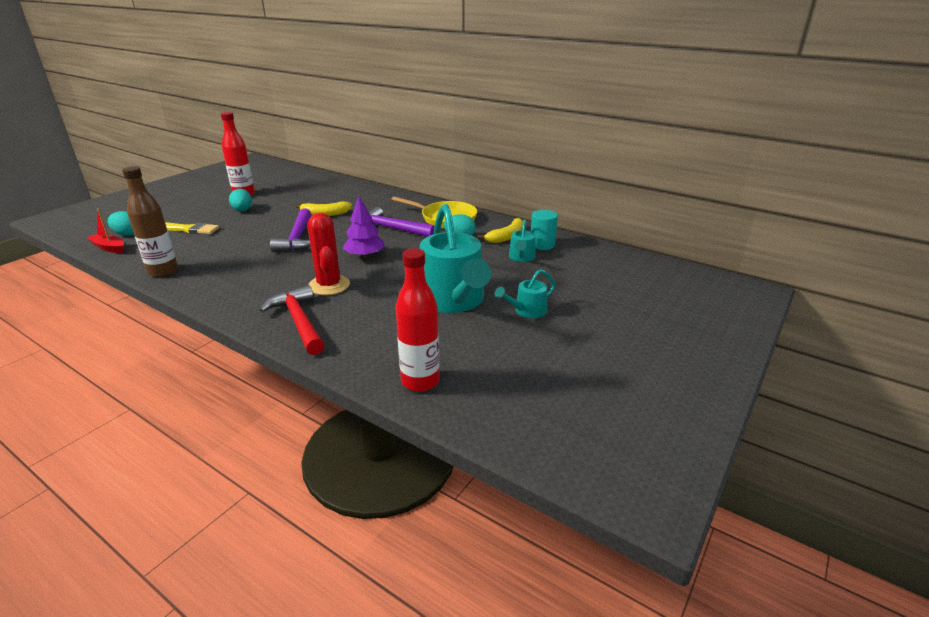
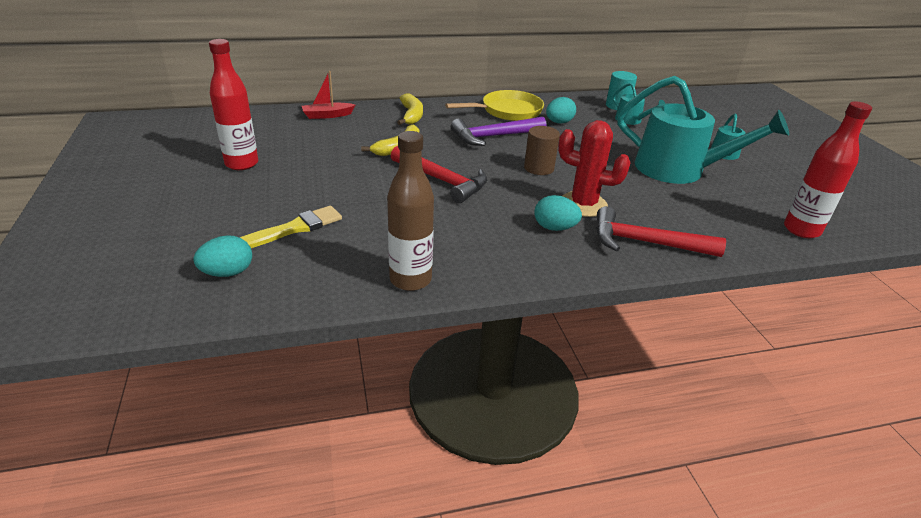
camera: 50 degrees left, 5 degrees up
(109, 248) = (255, 299): red boat -> red boat (327, 115)
(243, 210) = (298, 180): turquoise egg -> turquoise egg (554, 228)
(298, 238) = (442, 180): purple hammer -> red hammer
(365, 256) = (539, 168): purple tree -> brown cylinder
(506, 237) = (584, 109): yellow banana -> yellow banana (411, 115)

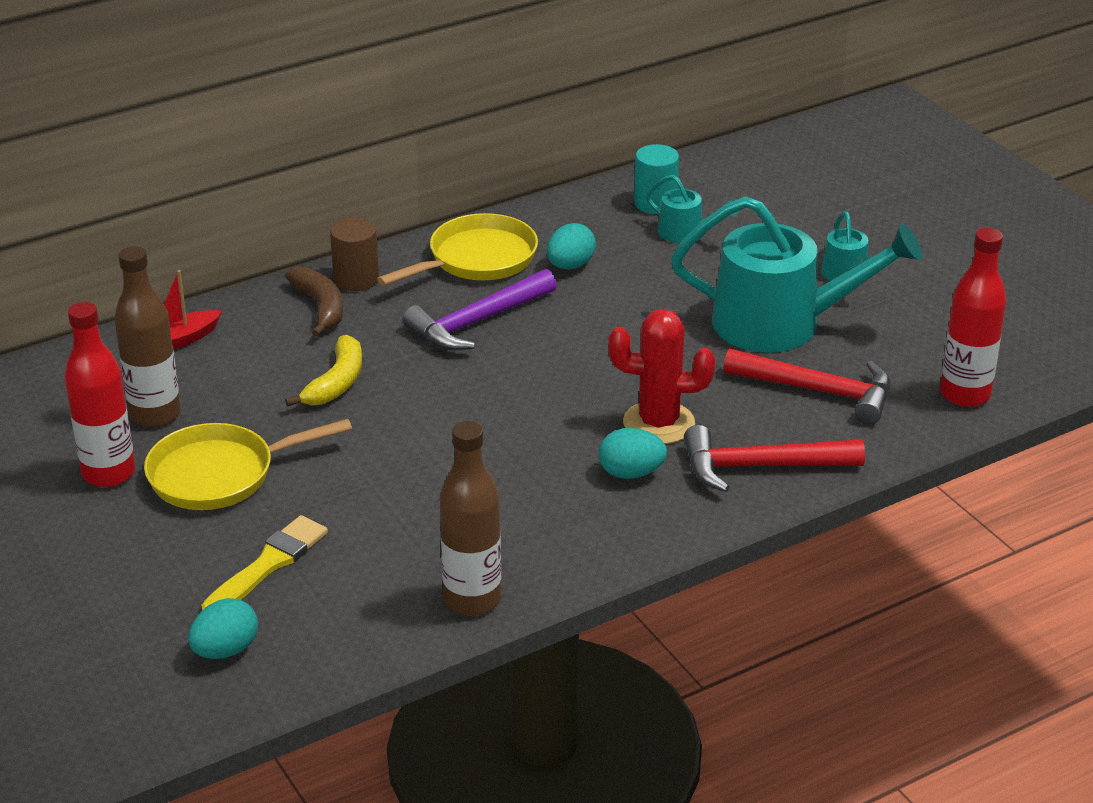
camera: 15 degrees left, 0 degrees up
(289, 143) = (155, 414): none -> brown bottle
(302, 177) = (219, 474): none -> yellow pan
(411, 115) = (320, 307): yellow banana -> brown banana
(442, 180) = (436, 430): red hammer -> red hammer (818, 391)
(539, 168) = (571, 370): brown cylinder -> brown cylinder (356, 279)

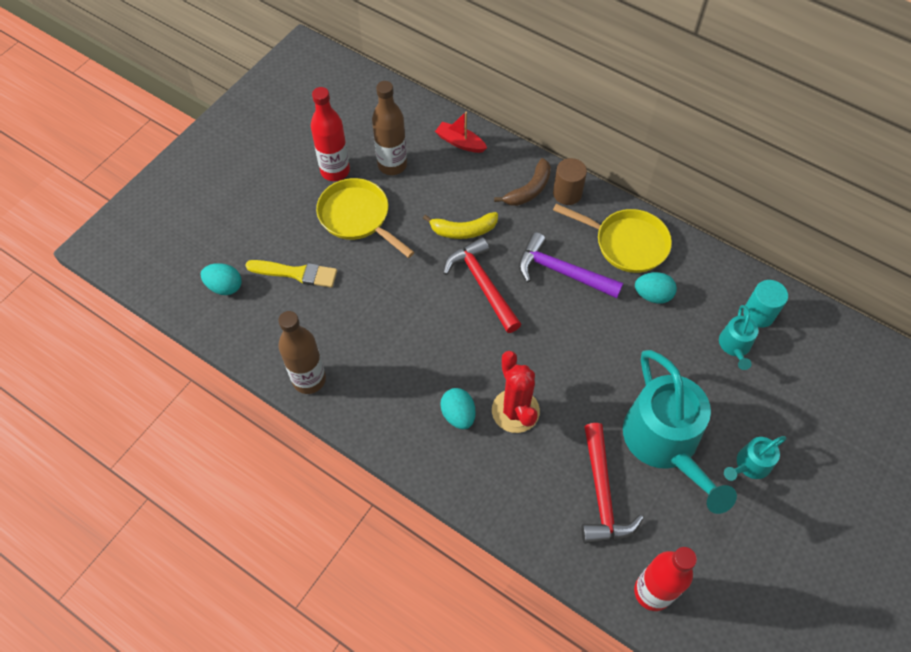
camera: 65 degrees right, 25 degrees up
(760, 467) = (502, 486): red hammer -> red hammer (482, 284)

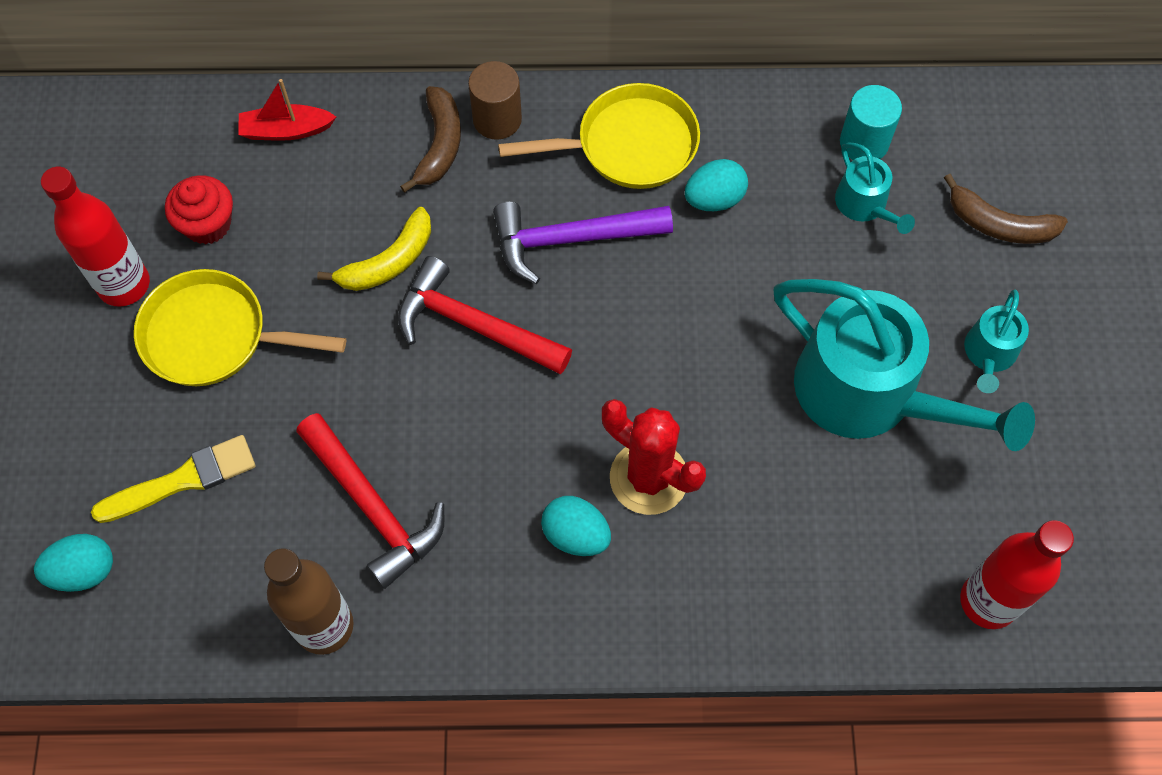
camera: 35 degrees left, 5 degrees up
(392, 165) = (207, 224): brown bottle -> red cupcake
(602, 493) = (839, 515): red hammer -> red hammer (373, 507)
(807, 401) = (999, 224): none -> brown banana

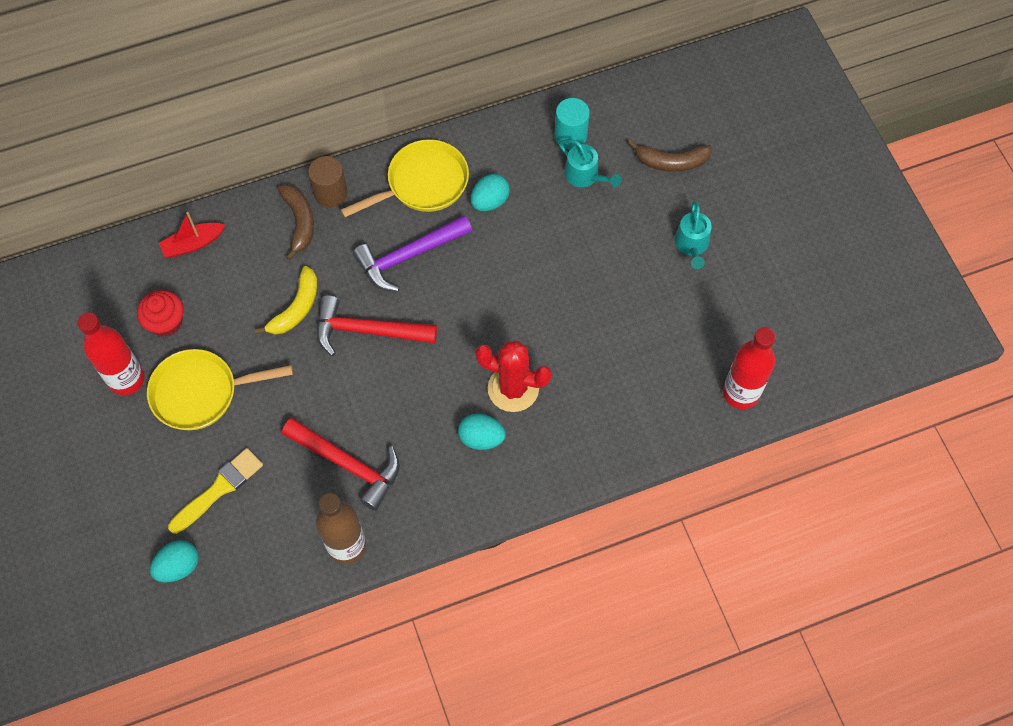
camera: 20 degrees left, 0 degrees up
(868, 393) = (628, 292): turquoise watering can -> none

